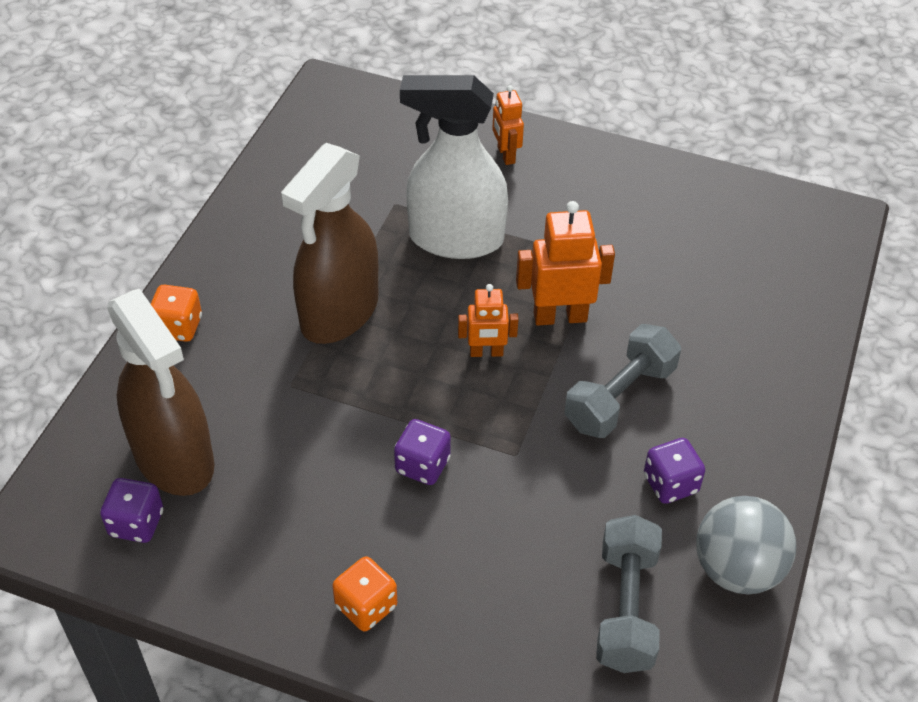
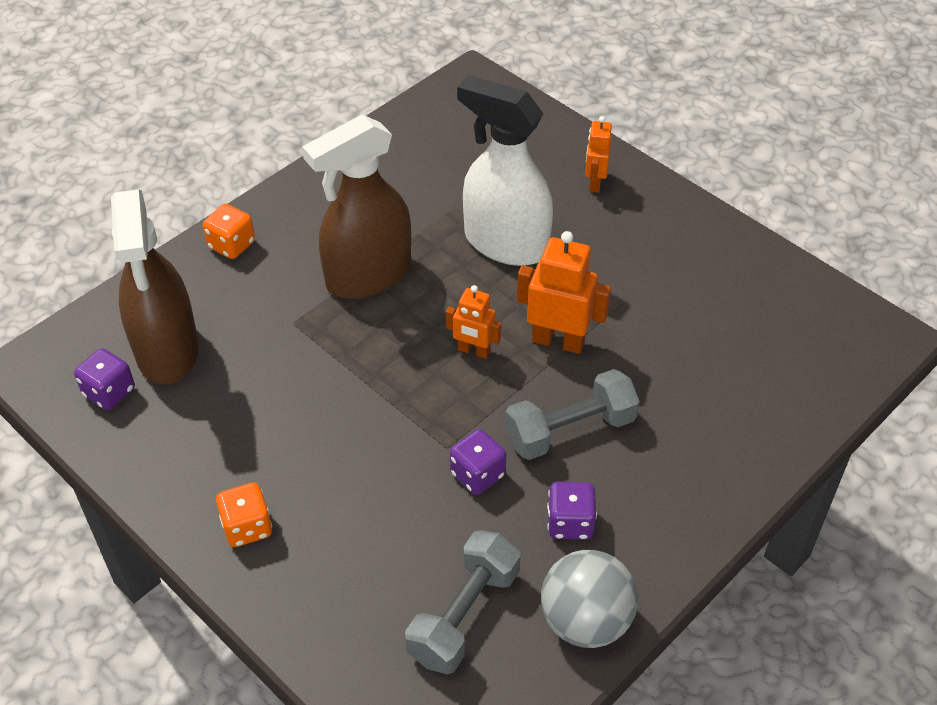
camera: 25 degrees right, 0 degrees up
(422, 465) = (362, 428): purple dice -> purple dice (477, 474)

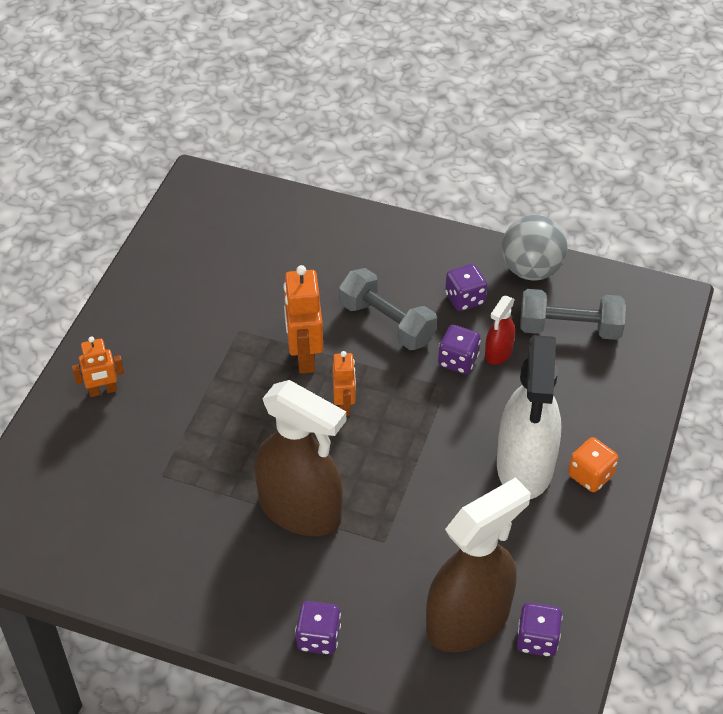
camera: 115 degrees left, 0 degrees up
(231, 245) = (318, 638): orange dice -> purple dice
(467, 519) = (498, 353): none -> red spray bottle
(505, 243) = (211, 427): white spray bottle -> white spray bottle (525, 466)

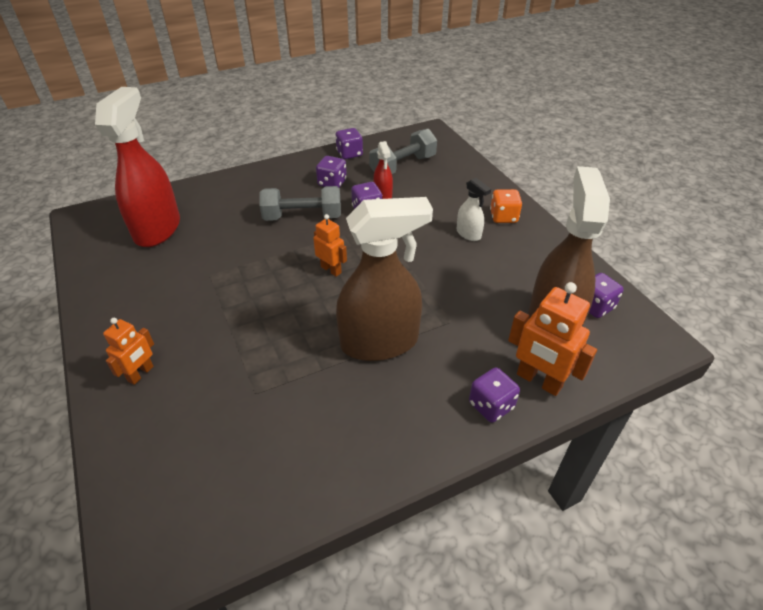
camera: 45 degrees left, 5 degrees down
(246, 243) = (157, 229): none -> red spray bottle
(304, 356) = (273, 262): orange robot -> orange robot (538, 381)
(525, 466) = (468, 234): white spray bottle -> white spray bottle, size x0.45
(531, 270) = (349, 154): grey ball -> purple dice

